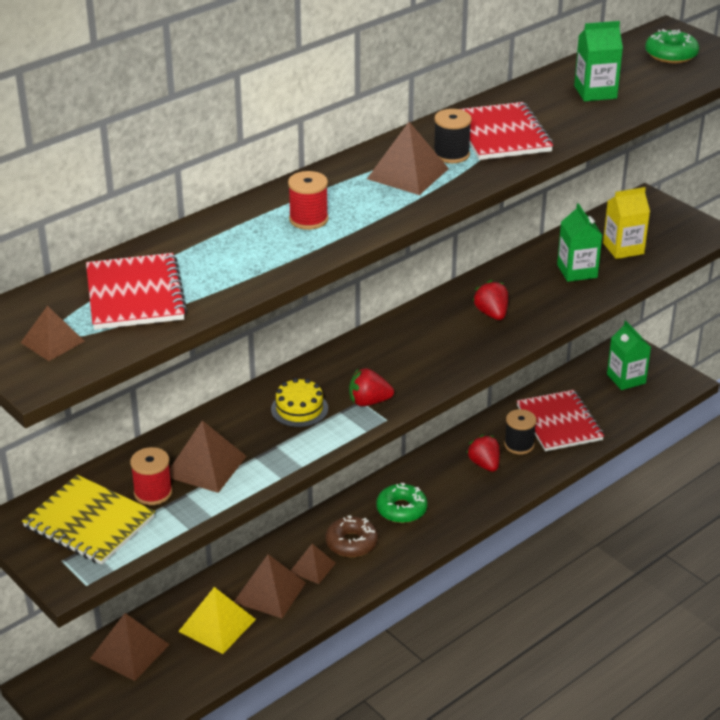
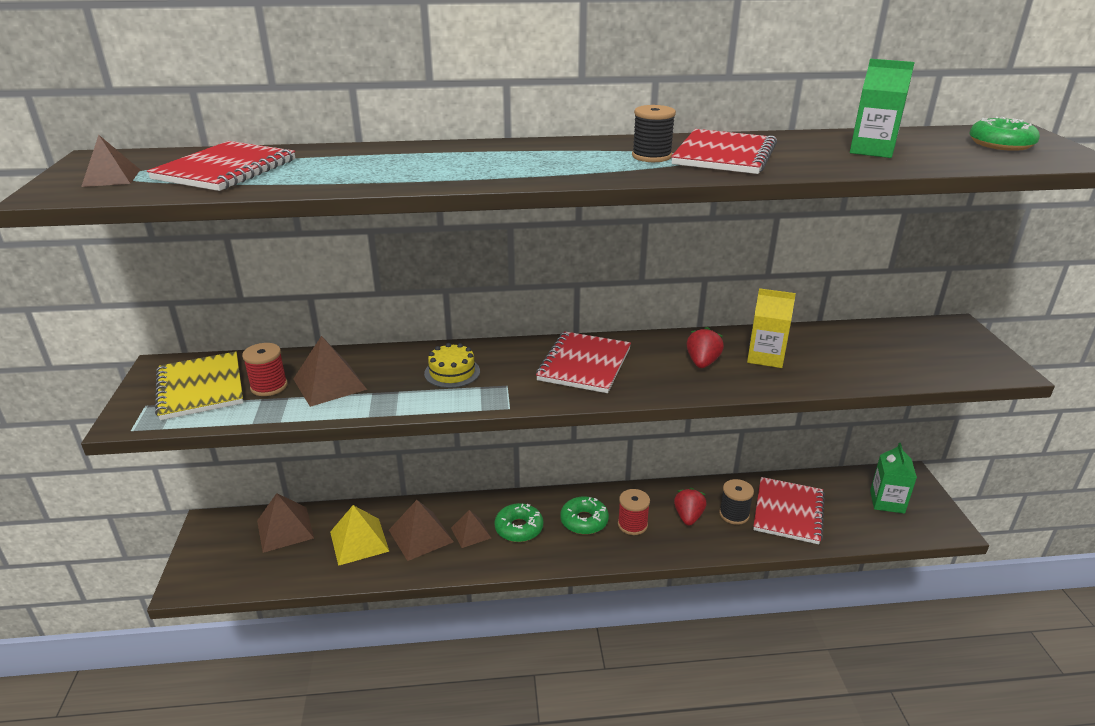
camera: 35 degrees right, 5 degrees down
(308, 219) = (447, 163): red spool -> red spool (632, 525)
(351, 543) = (519, 528): brown donut -> green donut
(369, 402) = (512, 389): red strawberry -> none
(401, 354) = (584, 364): none -> red notebook
(408, 173) = (588, 158): brown pyramid -> none
(577, 271) = (824, 358): green carton -> none
(623, 248) = (893, 355): yellow carton -> yellow carton (765, 357)

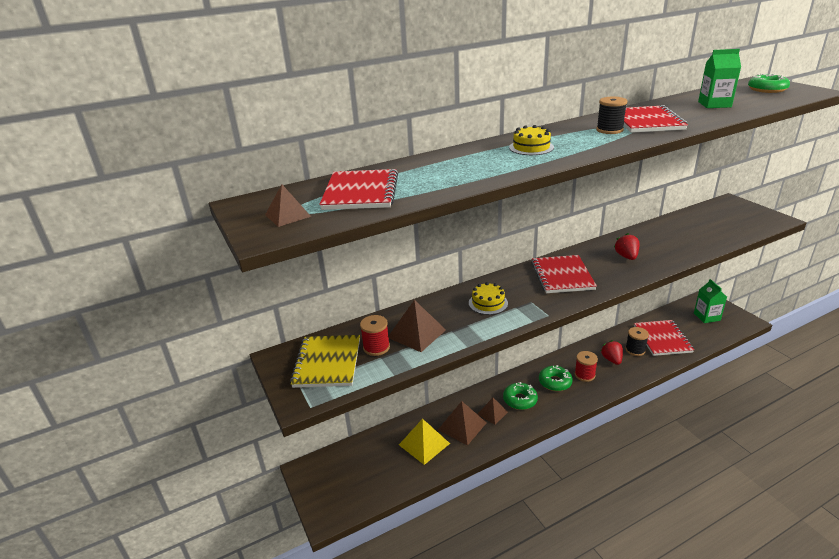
camera: 20 degrees left, 0 degrees up
(201, 388) = (327, 363): yellow notebook -> yellow notebook turned 45 degrees clockwise
(285, 529) = (365, 454): brown pyramid -> none
(509, 158) = (531, 147): none -> yellow cake
(765, 357) = (656, 244): yellow carton -> none

